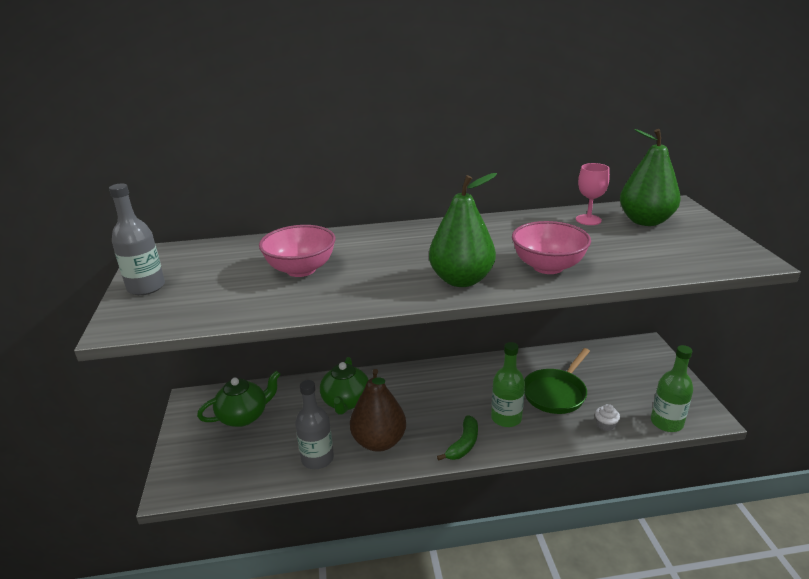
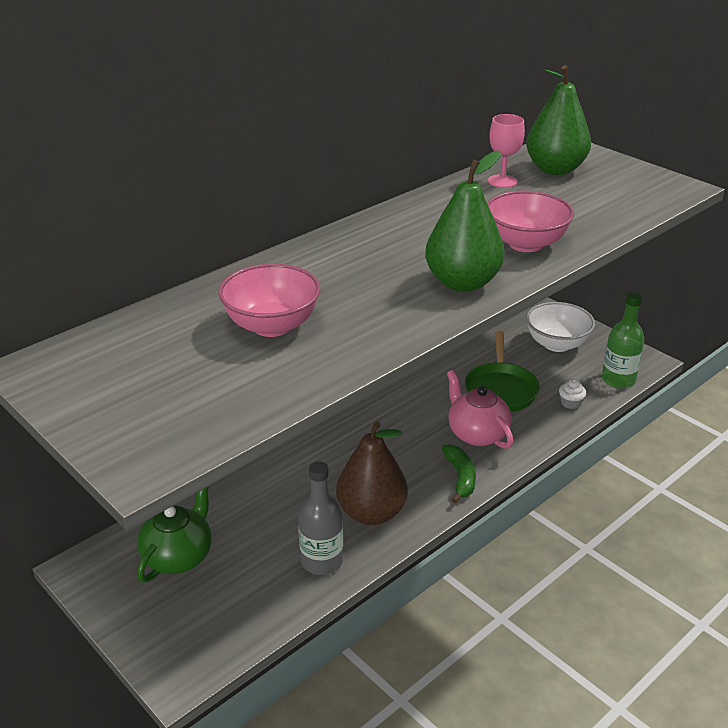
camera: 35 degrees left, 5 degrees up
(146, 287) = (98, 412): grey bottle -> none
(346, 402) = (290, 487): green teapot -> none
(506, 418) = (477, 434): green bottle -> pink teapot
(636, 376) = (556, 344): none -> white bowl

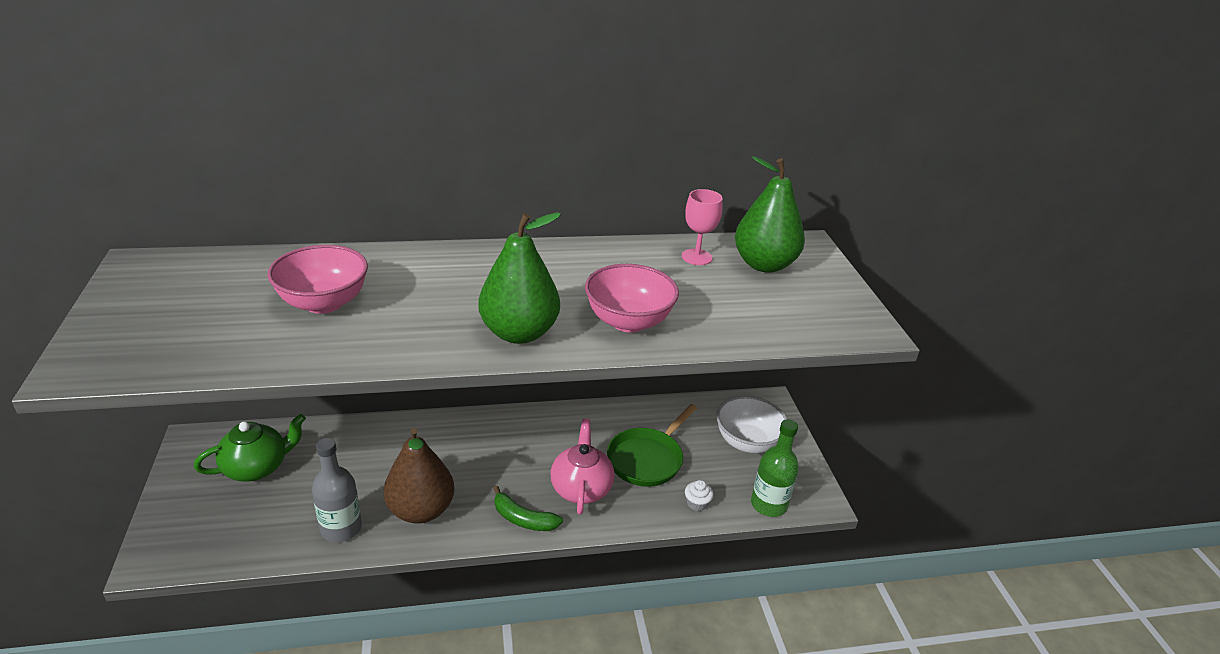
camera: 30 degrees right, 0 degrees up
(460, 477) = (523, 519): green banana -> green banana turned 90 degrees clockwise

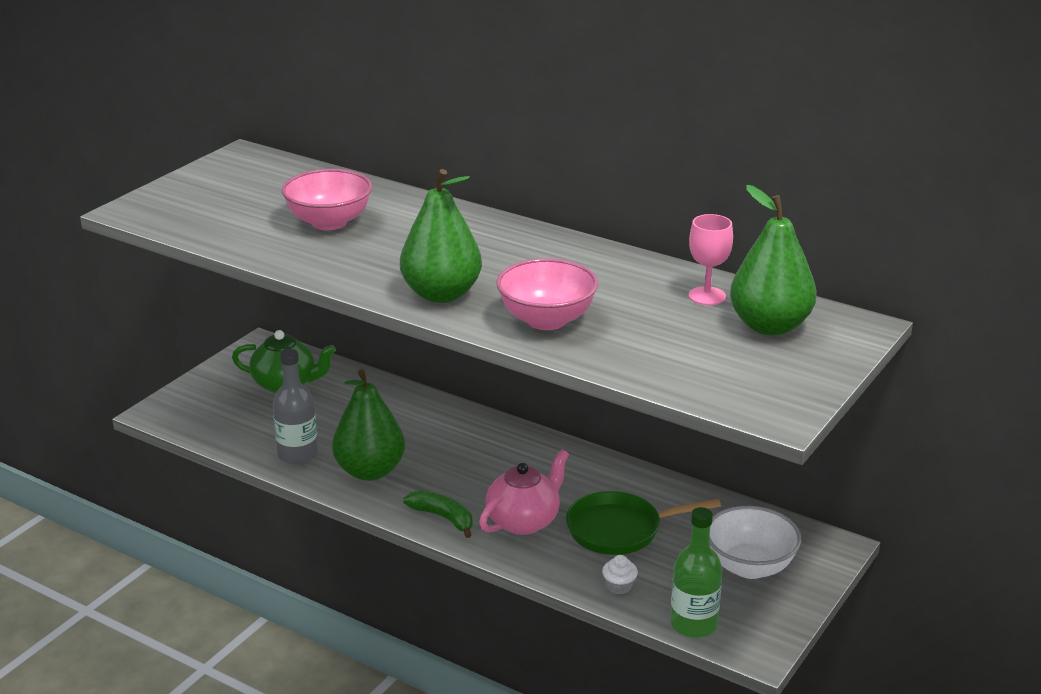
camera: 45 degrees right, 5 degrees down
(421, 510) = (370, 471): brown pear -> green pear
(523, 519) = (443, 518): green banana -> green banana turned 150 degrees clockwise

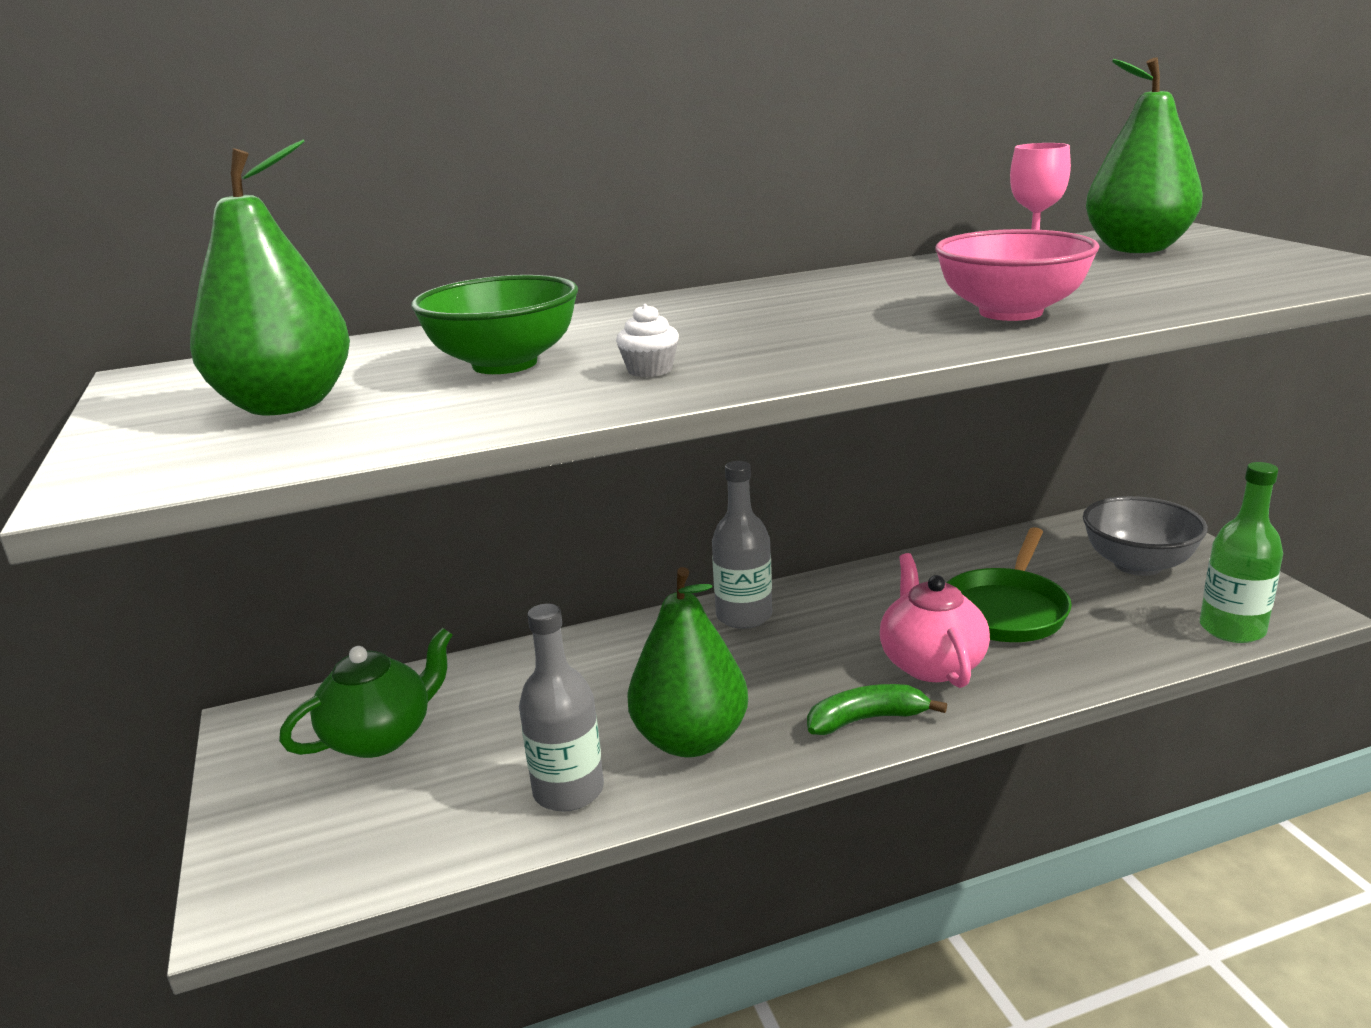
camera: 50 degrees left, 5 degrees down
(329, 222) = (505, 364): pink bowl -> green bowl
(441, 294) = (855, 344): green pear -> green pear (286, 405)
(507, 439) = (744, 616): none -> grey bottle
(619, 586) = (1123, 648): white cupcake -> white cupcake (650, 370)
(750, 567) = (1137, 564): white bowl -> grey bowl

